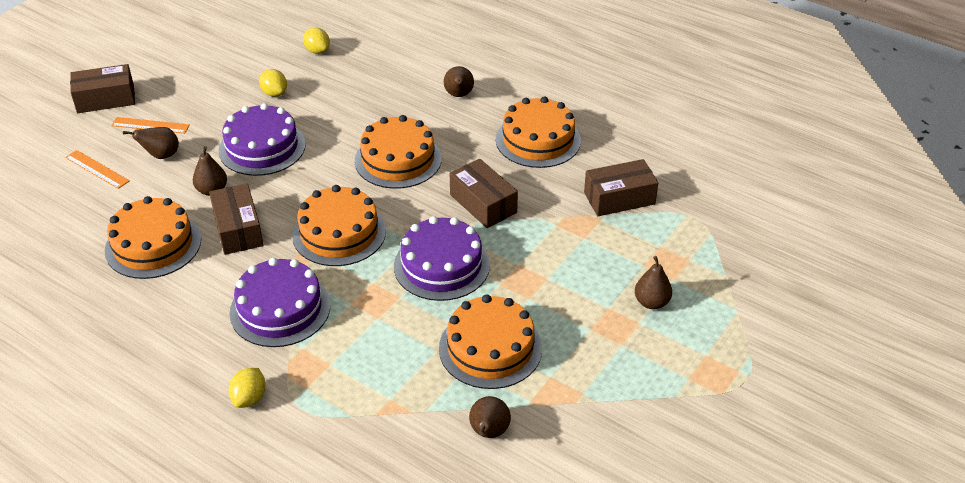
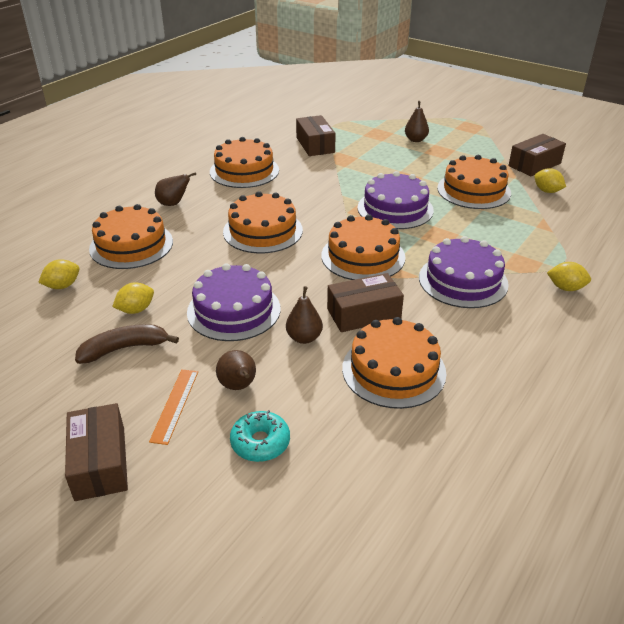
camera: 90 degrees left, 5 degrees down
(97, 169) = (260, 442): orange ruler -> turquoise donut
(224, 94) = (124, 348): none -> brown banana
(379, 78) = (131, 245): none -> orange cake
(483, 203) = (322, 193): brown box -> brown box (534, 164)
(488, 433) = (547, 191): brown pear -> yellow lemon

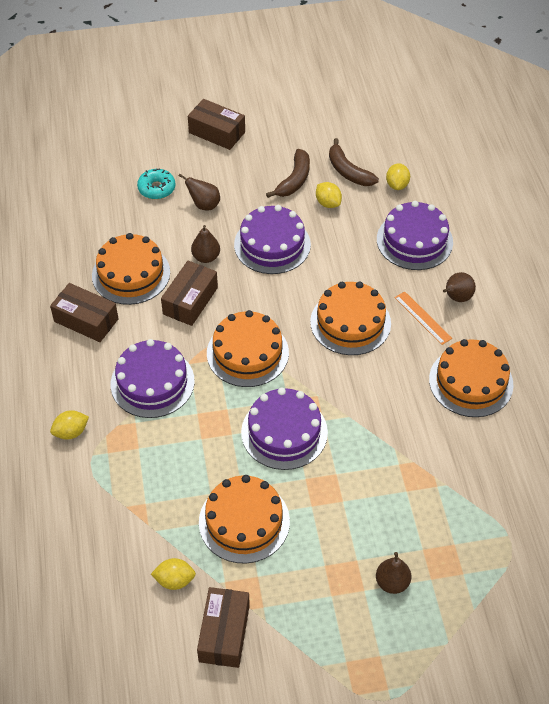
camera: 135 degrees right, 15 degrees up
(72, 322) = (348, 171): none -> brown banana
(131, 245) = (414, 240): orange cake -> purple cake
(136, 310) = (328, 203): yellow lemon -> yellow lemon turned 45 degrees counterclockwise
(175, 405) = (222, 175): orange ruler -> orange ruler (422, 318)
(315, 145) = (472, 479): brown box -> brown box (86, 320)

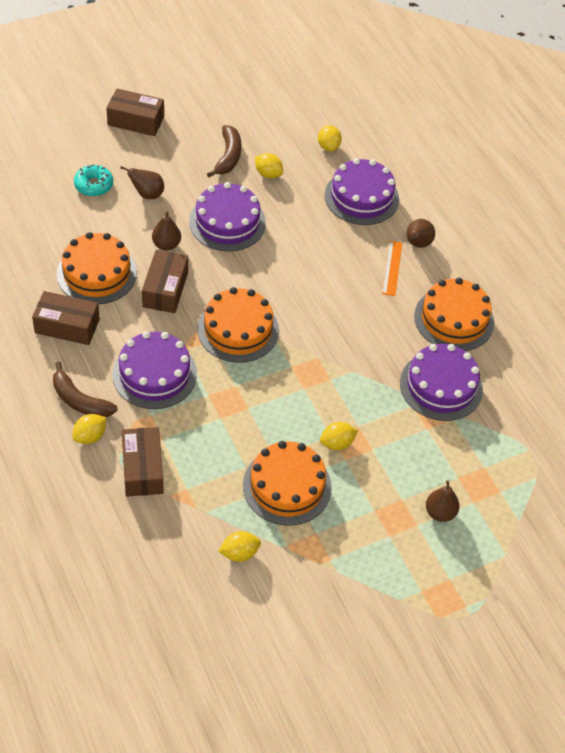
camera: 20 degrees left, 0 degrees up
(224, 633) = (302, 590): brown box -> brown box (143, 469)
(284, 432) = (297, 397): purple cake -> purple cake (441, 386)
(308, 488) = (337, 443): none -> yellow lemon
(348, 171) = (278, 140): brown banana -> brown banana (80, 400)
(350, 322) = (326, 284): orange cake -> none
(422, 318) = (392, 268): orange ruler -> orange ruler turned 60 degrees clockwise

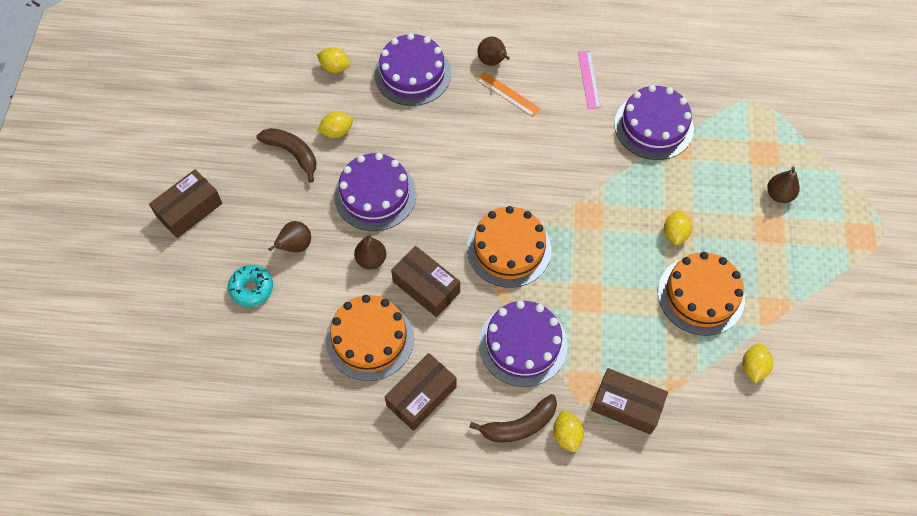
camera: 55 degrees left, 10 degrees up
(454, 319) = (589, 79): orange cake -> pink ruler

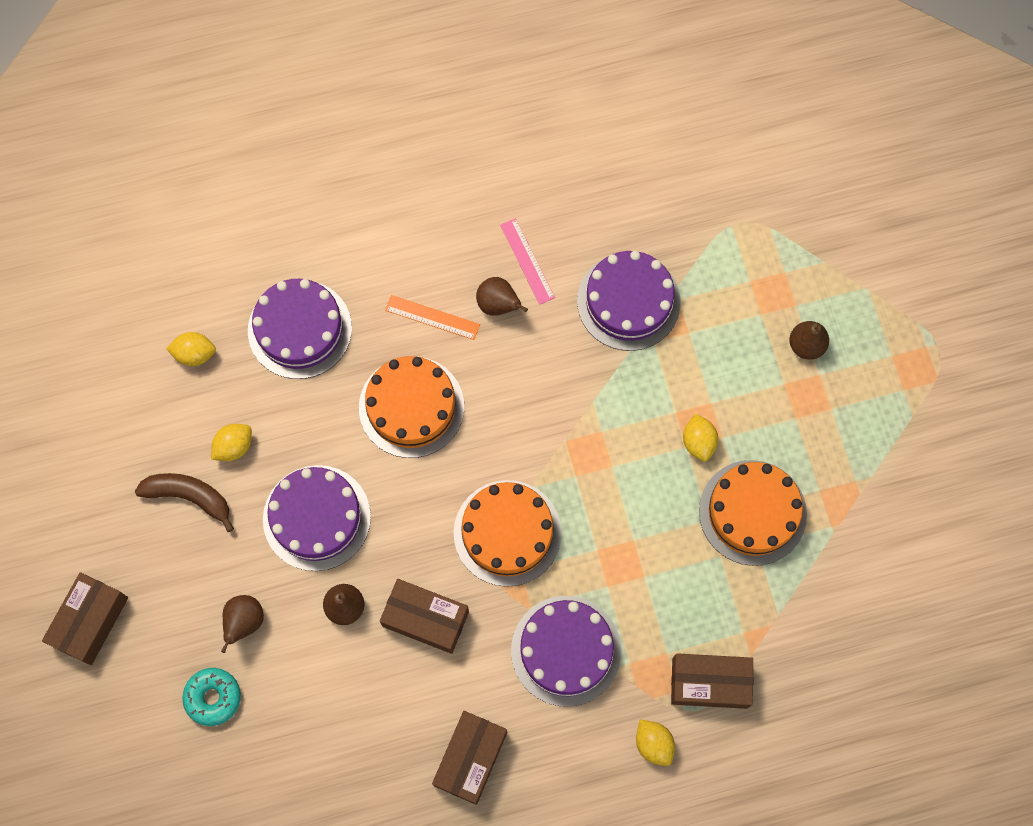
camera: 20 degrees left, 10 degrees up
(370, 338) = (382, 709): orange cake -> orange cake (411, 407)
(492, 62) = (396, 276): brown pear -> brown pear (498, 305)
(519, 425) = (596, 752): brown banana -> none
(753, 367) = (838, 583): yellow lemon -> none

